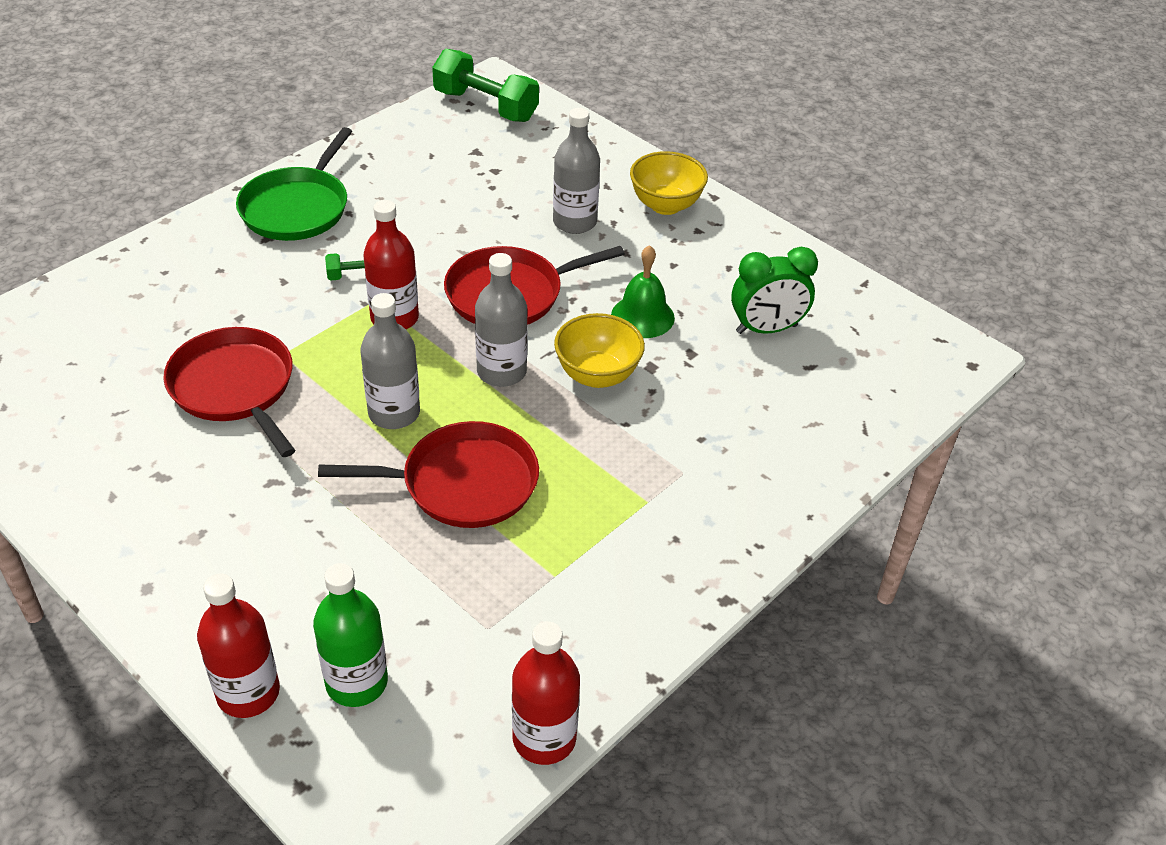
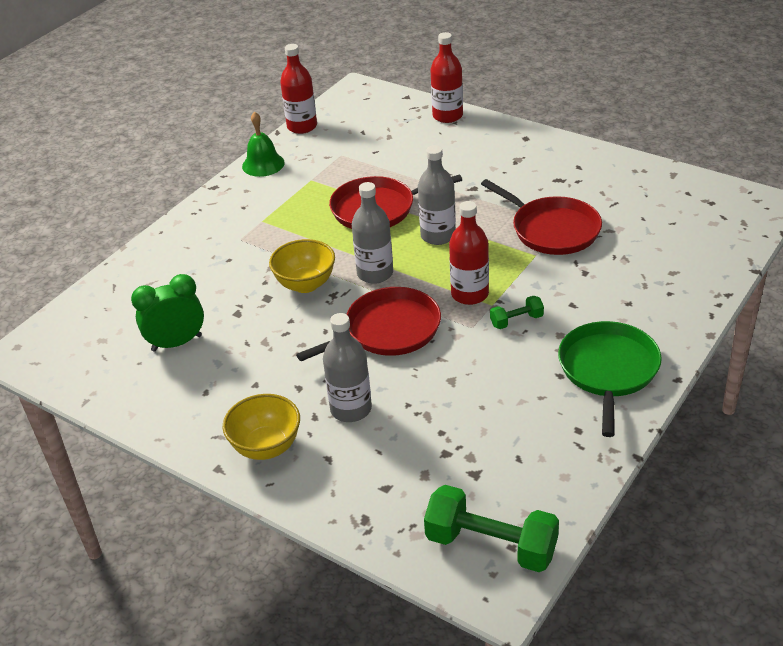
camera: 175 degrees right, 5 degrees down
(356, 682) = (398, 127): green bottle -> none
(642, 316) = (277, 333): green bell -> green bell (263, 164)

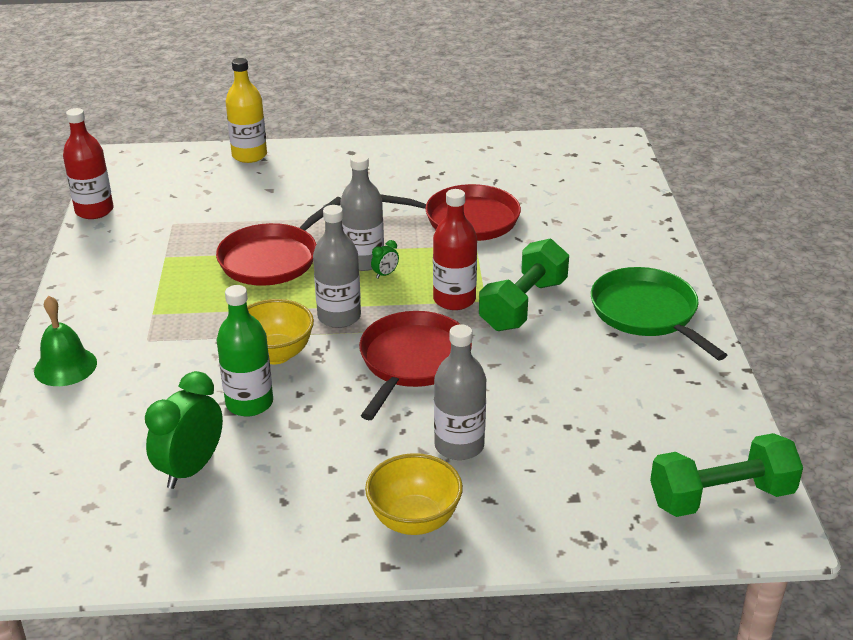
camera: 40 degrees left, 5 degrees down
(254, 313) = (249, 403): none -> green bottle
(263, 164) = (89, 260): green bell -> green bell (65, 366)
(442, 252) = (385, 274): none -> green clock
(447, 116) = (249, 155): red bottle -> yellow bottle
(516, 321) = (523, 305): green dumbbell -> green dumbbell, size x2.01

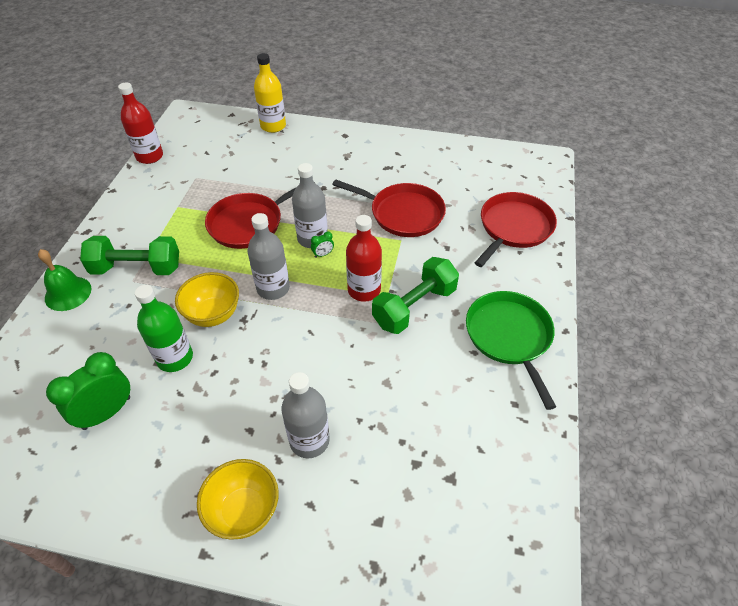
camera: 15 degrees right, 15 degrees up
(412, 361) = (308, 345): red pan -> red pan (513, 228)
(721, 497) = (501, 555): green dumbbell -> green dumbbell (137, 268)

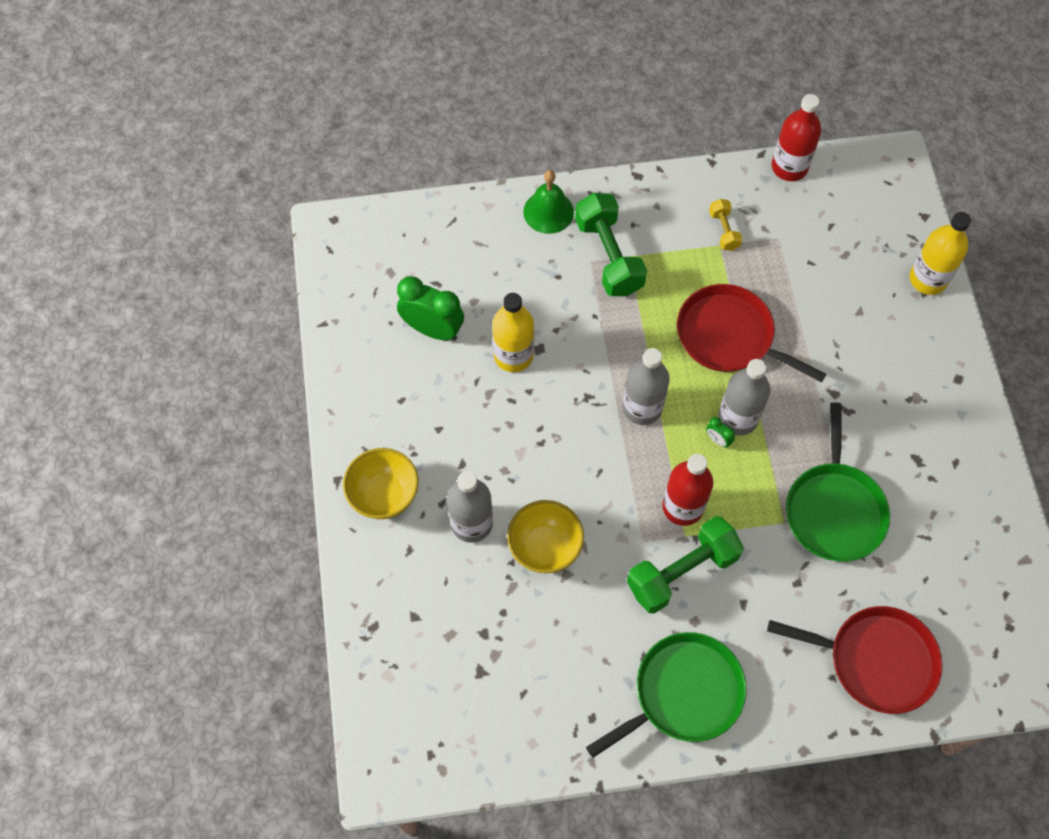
camera: 70 degrees right, 15 degrees up
(168, 201) = (724, 230): none -> yellow dumbbell
(175, 358) = (513, 355): green bottle -> yellow bottle
(213, 314) = (580, 364): yellow bowl -> yellow bowl (545, 547)
(403, 213) = (834, 509): red pan -> green pan
(414, 307) = (682, 572): green dumbbell -> green dumbbell turned 60 degrees counterclockwise

